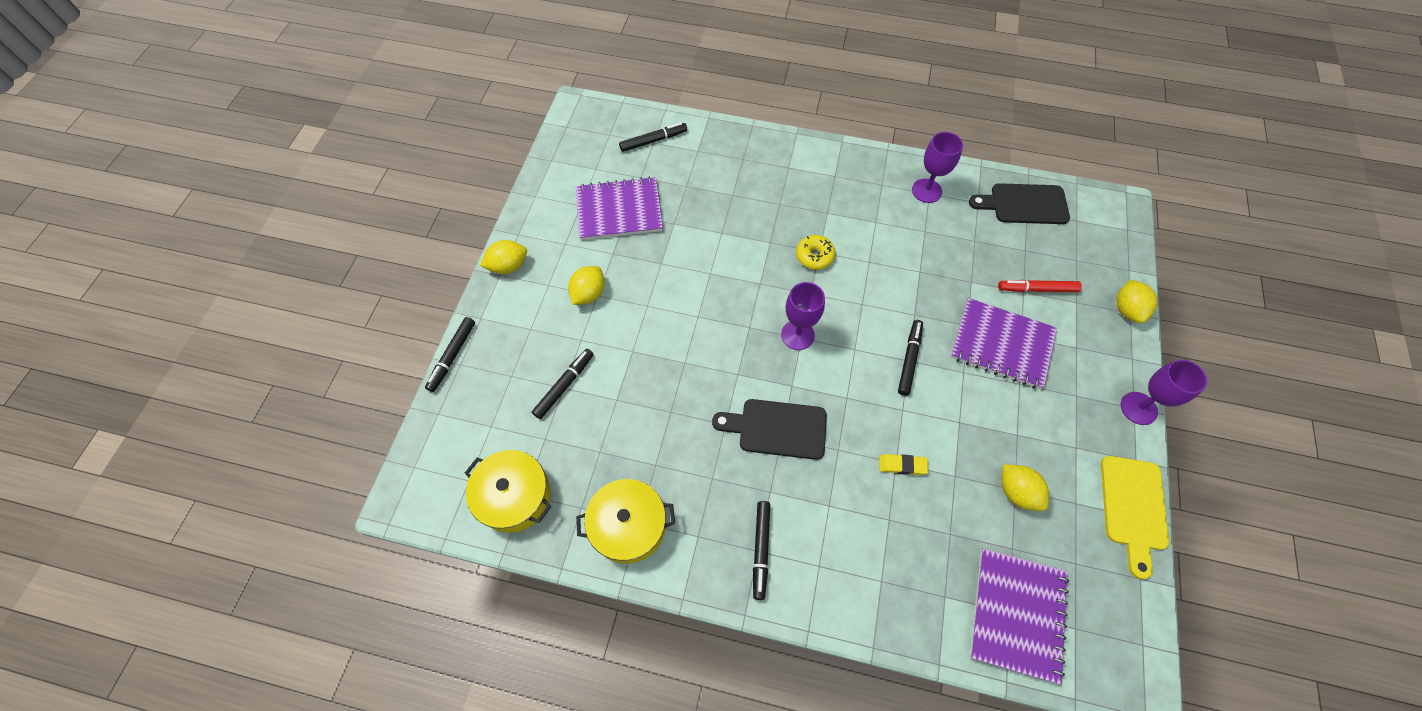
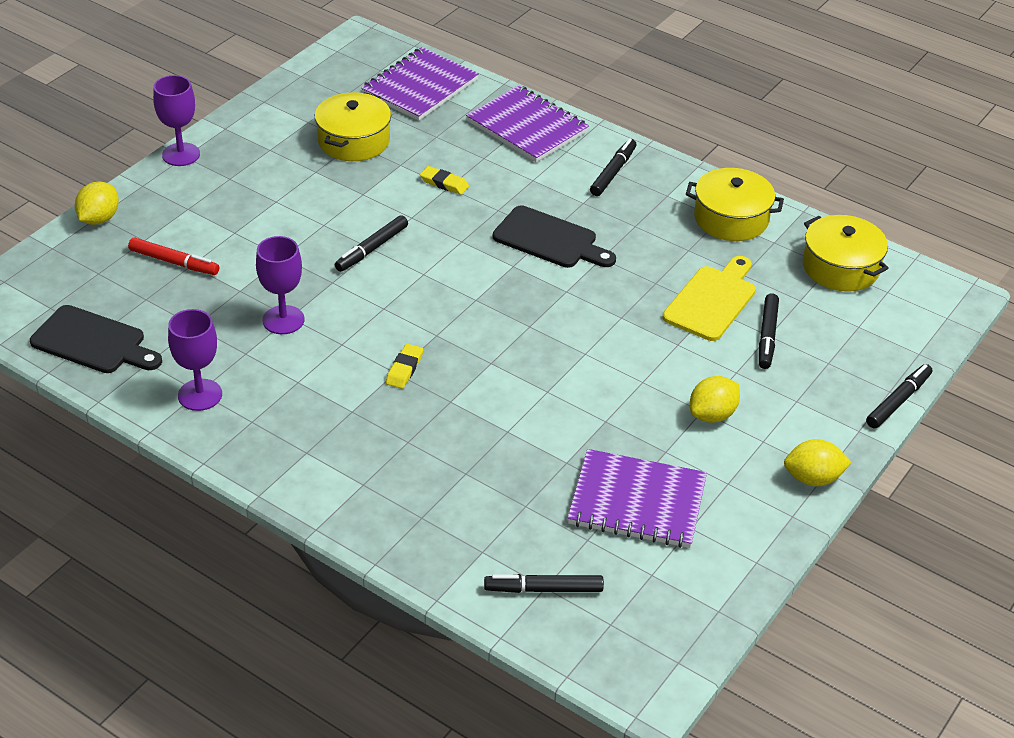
camera: 160 degrees left, 20 degrees down
(564, 385) = (767, 336): black marker -> black marker turned 45 degrees counterclockwise
(797, 335) = (478, 303): purple goblet -> purple goblet (283, 320)
(814, 256) = (404, 369): yellow donut -> yellow eraser
(1001, 345) = (263, 232): purple notebook -> purple notebook (527, 127)
(1016, 492) = (354, 141): yellow lemon -> yellow pot
(1133, 508) = (262, 106): yellow cutting board -> yellow cutting board (712, 300)

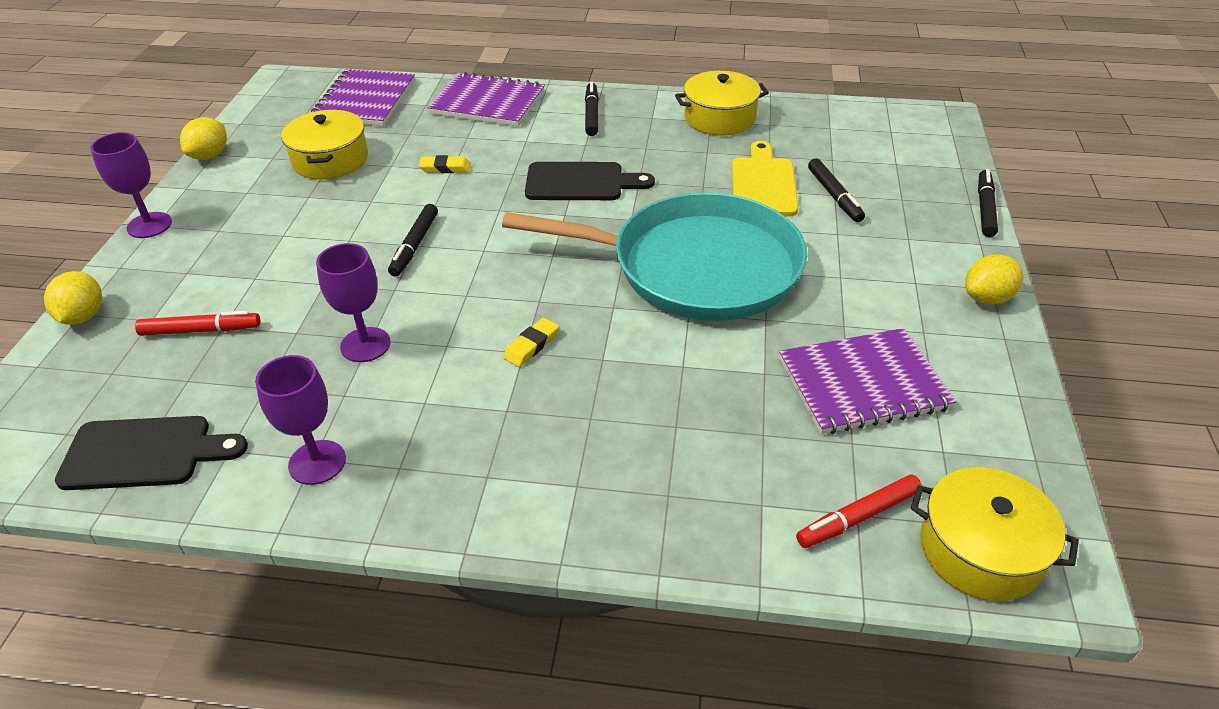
camera: 25 degrees left, 0 degrees up
(404, 369) = (531, 345): yellow eraser -> yellow eraser turned 45 degrees clockwise
(543, 589) = (858, 517): black marker -> red marker
(586, 355) = (696, 267): none -> turquoise pan
(712, 415) = (853, 277): yellow lemon -> yellow lemon (210, 156)
(840, 267) = (838, 126): yellow pot -> yellow pot (980, 550)

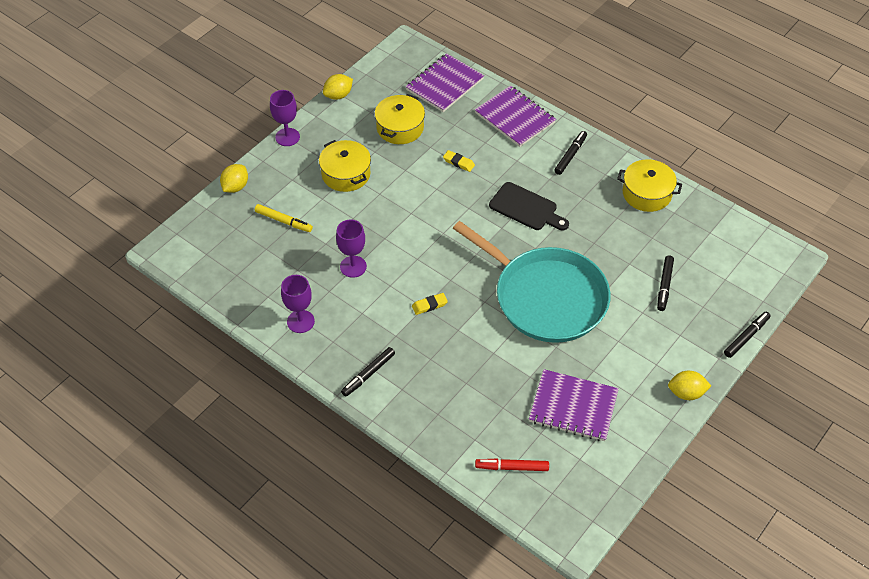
camera: 30 degrees right, 10 degrees up
(145, 453) = (233, 280): black cutting board -> none
(201, 330) = (283, 221): red marker -> yellow marker
(414, 245) = (410, 213): black marker -> black marker (368, 374)
(763, 184) = (630, 257): yellow cutting board -> none
(980, 550) = (552, 509): yellow pot -> yellow pot (346, 174)

